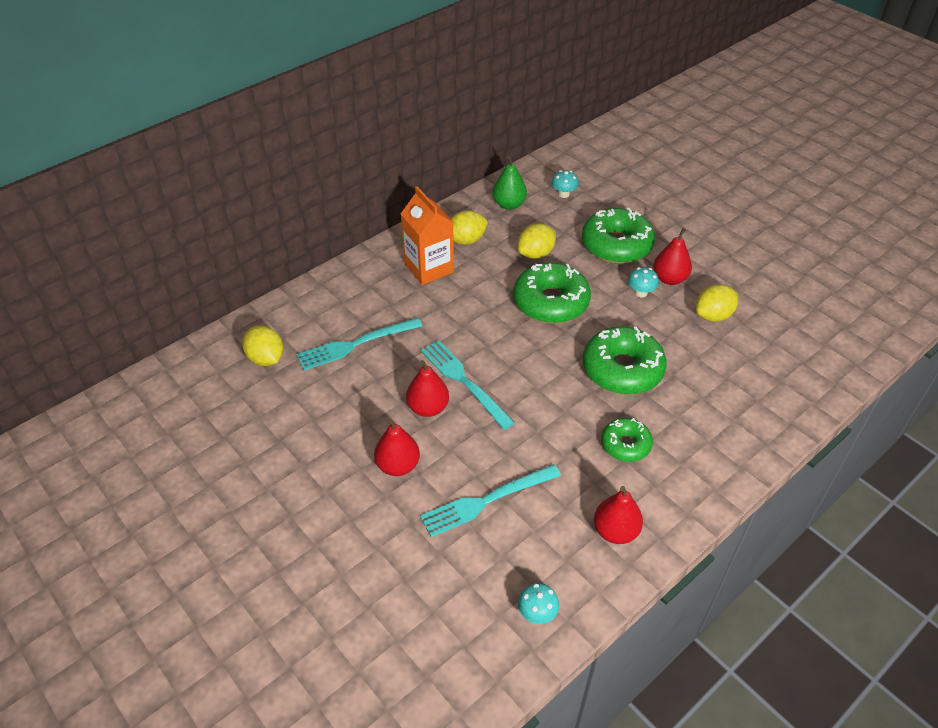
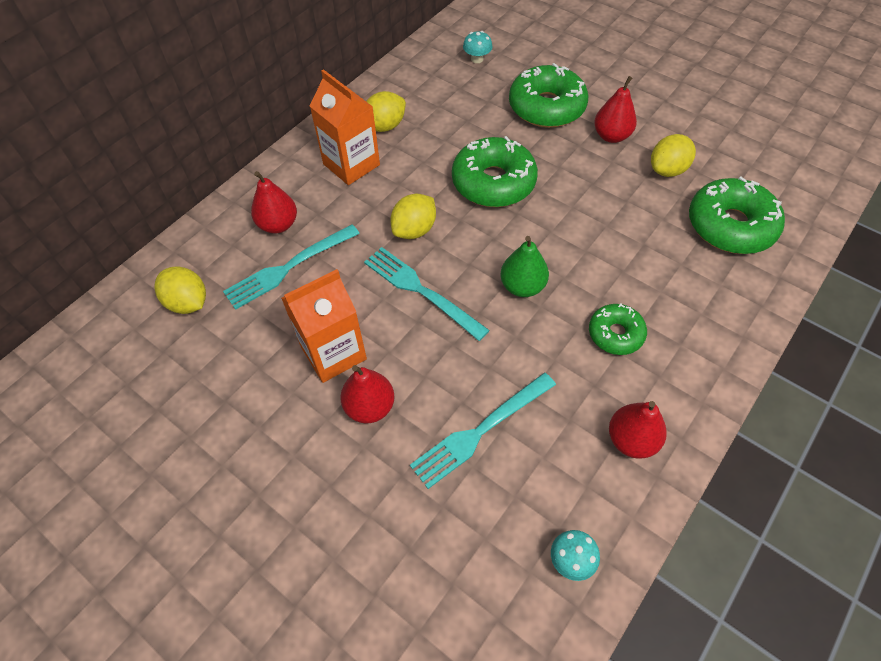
camera: 10 degrees left, 10 degrees up
(377, 418) = (333, 353): none -> orange carton
(428, 408) = (388, 330): red pear -> red pear (278, 224)
(509, 204) = (421, 79): green pear -> green pear (522, 286)
(536, 254) = (464, 130): yellow lemon -> yellow lemon (414, 230)
(622, 369) = (589, 247): green donut -> green donut (730, 226)
(641, 293) = (586, 156): turquoise mushroom -> none

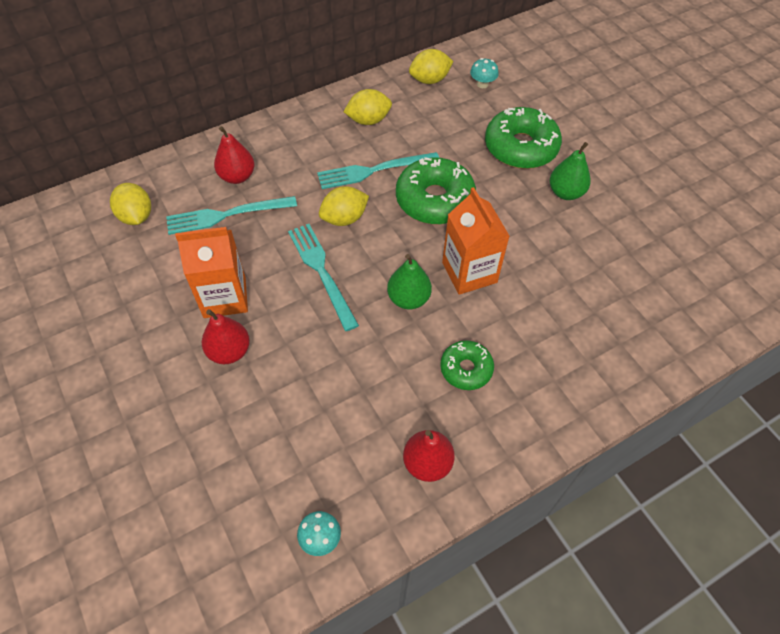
camera: 20 degrees right, 0 degrees up
(351, 164) = (323, 145): orange carton -> orange carton (469, 272)
(479, 432) = (304, 406): turquoise fork -> turquoise fork (373, 171)
(611, 136) = (565, 192): red pear -> green pear
(667, 170) = (600, 240): yellow lemon -> yellow lemon (429, 80)
(730, 226) = (630, 312): green donut -> none

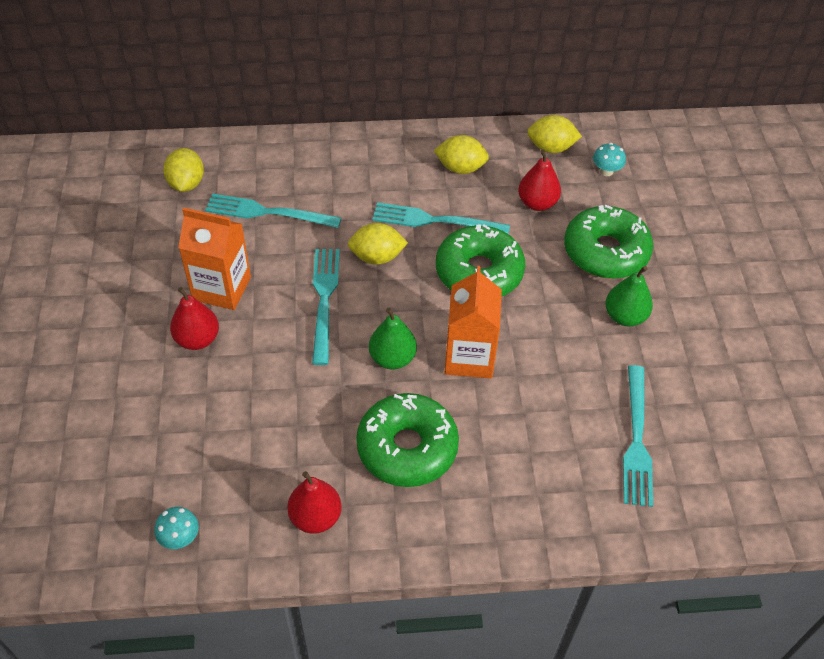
camera: 25 degrees right, 5 degrees down
(237, 176) = (299, 179): red pear -> red pear (537, 203)
(466, 369) = (407, 448): green donut -> green donut, size x1.75
(634, 287) = (637, 441): none -> turquoise fork

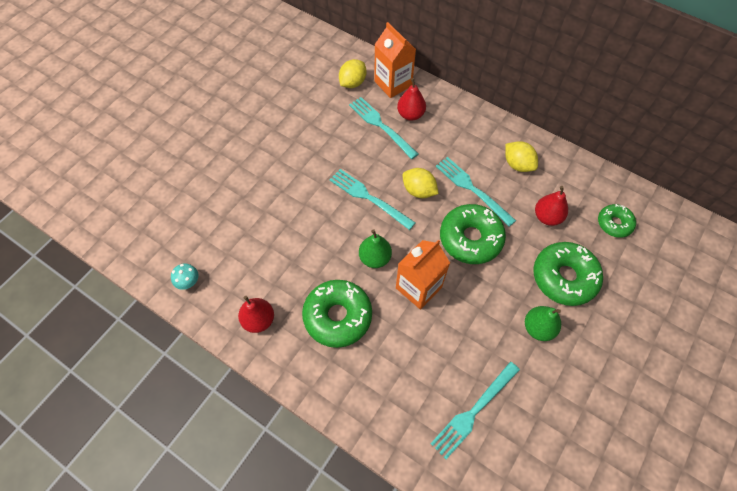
camera: 40 degrees right, 10 degrees up
(197, 339) = (284, 178): red pear -> red pear (410, 114)
(222, 288) = (320, 156): orange carton -> orange carton (393, 83)
(324, 299) = (368, 197): turquoise fork -> turquoise fork turned 90 degrees counterclockwise
(551, 148) = (589, 185): yellow lemon -> none
(606, 171) = (614, 223): turquoise mushroom -> green donut

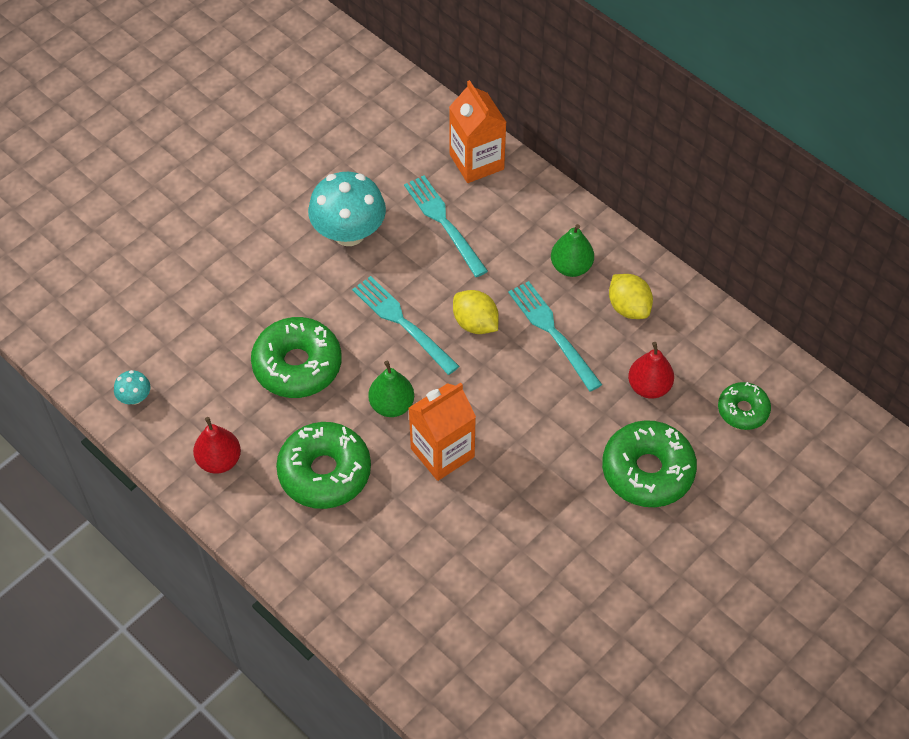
camera: 10 degrees right, 5 degrees down
(319, 141) = (349, 233): none -> turquoise mushroom
(352, 83) = (417, 152): yellow lemon -> none
(410, 114) = (491, 212): red pear -> none
(470, 238) = (531, 399): green donut -> green donut (297, 365)
(473, 412) = (475, 616): turquoise fork -> none
(538, 328) = (591, 529): green pear -> green pear (571, 267)

